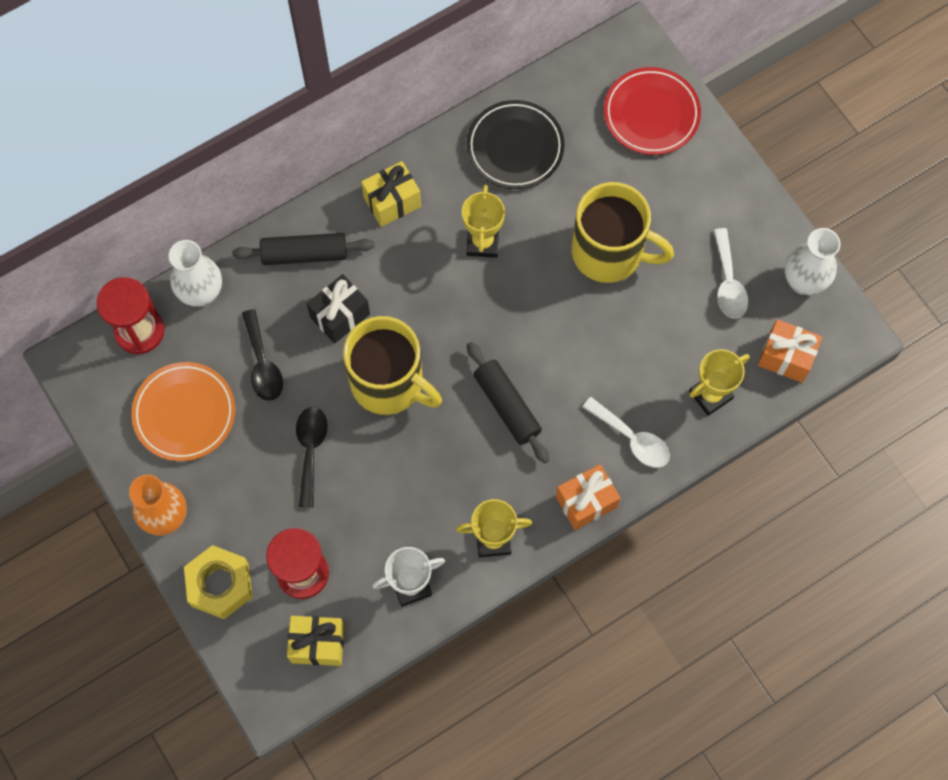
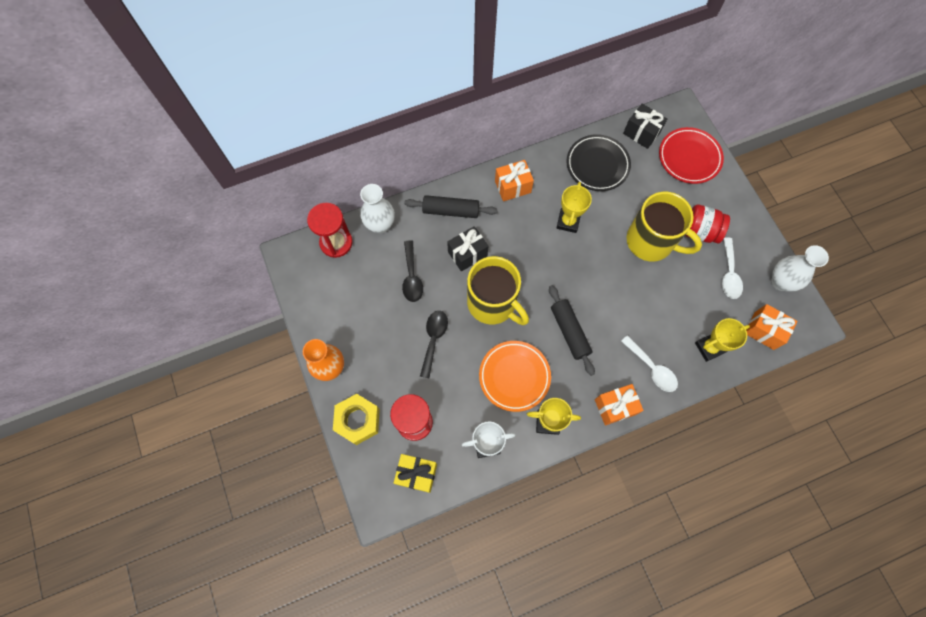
camera: 10 degrees right, 0 degrees up
(184, 413) = (355, 301): orange plate -> orange plate (514, 376)
(392, 202) = (512, 187): yellow gift -> orange gift
(575, 87) = (641, 133): none -> black gift
(679, 225) = (700, 231): none -> red jar

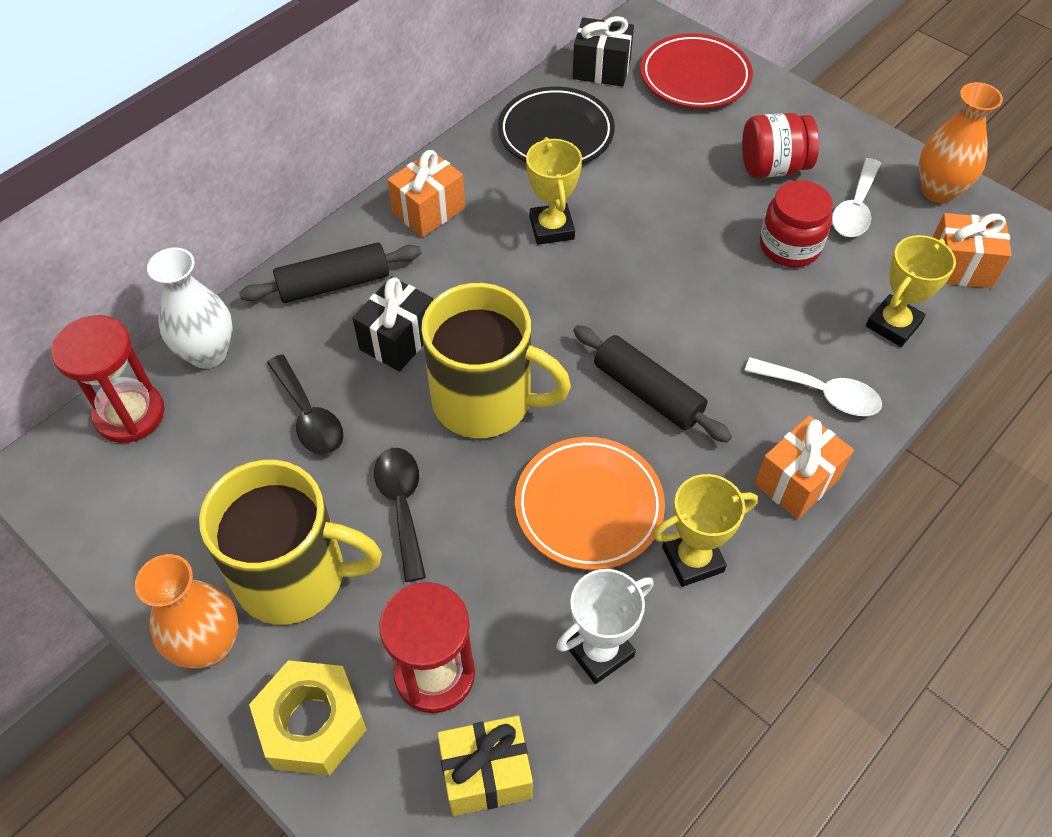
camera: 25 degrees left, 15 degrees down
(651, 241) = (705, 208): yellow mug -> yellow mug (294, 576)
(682, 282) = (789, 246): none -> red jar
(729, 274) = (855, 209): white spoon -> white spoon turned 45 degrees clockwise
(780, 282) = (938, 191): white vase -> orange vase

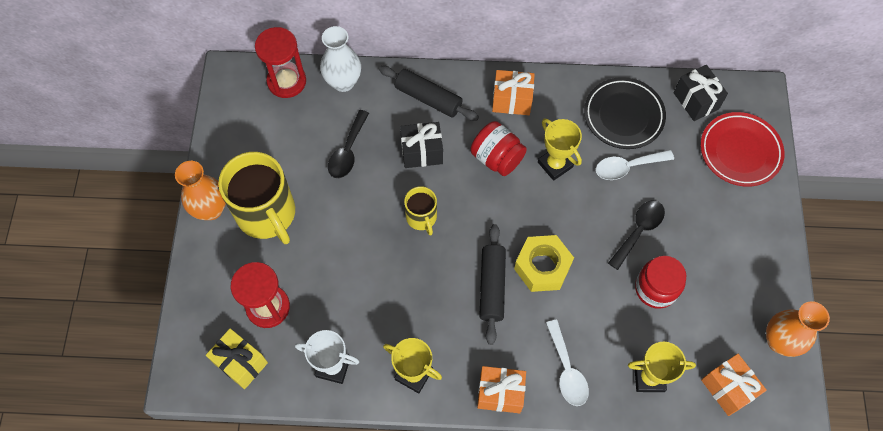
camera: 50 degrees right, 10 degrees up
(312, 724) = (209, 277): yellow nut -> yellow nut (542, 267)
(402, 505) = (336, 228): black spoon -> black spoon (639, 231)
(485, 400) = (421, 217): yellow mug -> yellow mug, size x0.52
(552, 228) = (555, 164): yellow trophy -> yellow trophy turned 75 degrees counterclockwise
(589, 507) = (403, 307): orange plate -> none
(773, 167) = (708, 241): red jar -> red jar (497, 158)
(855, 209) = (718, 304): white spoon -> white spoon (627, 167)

